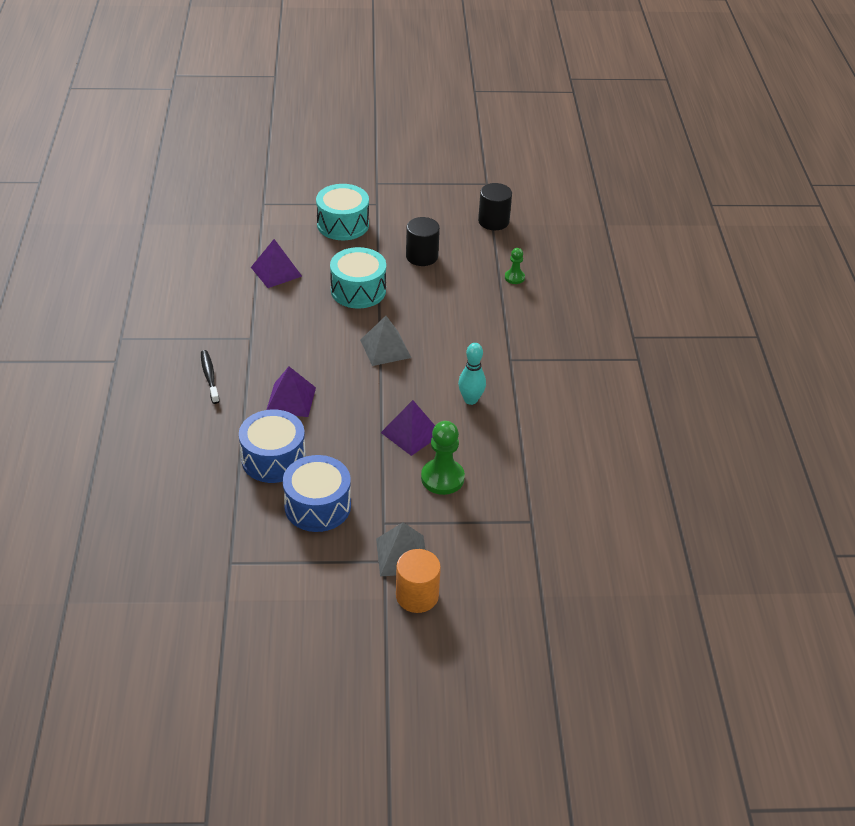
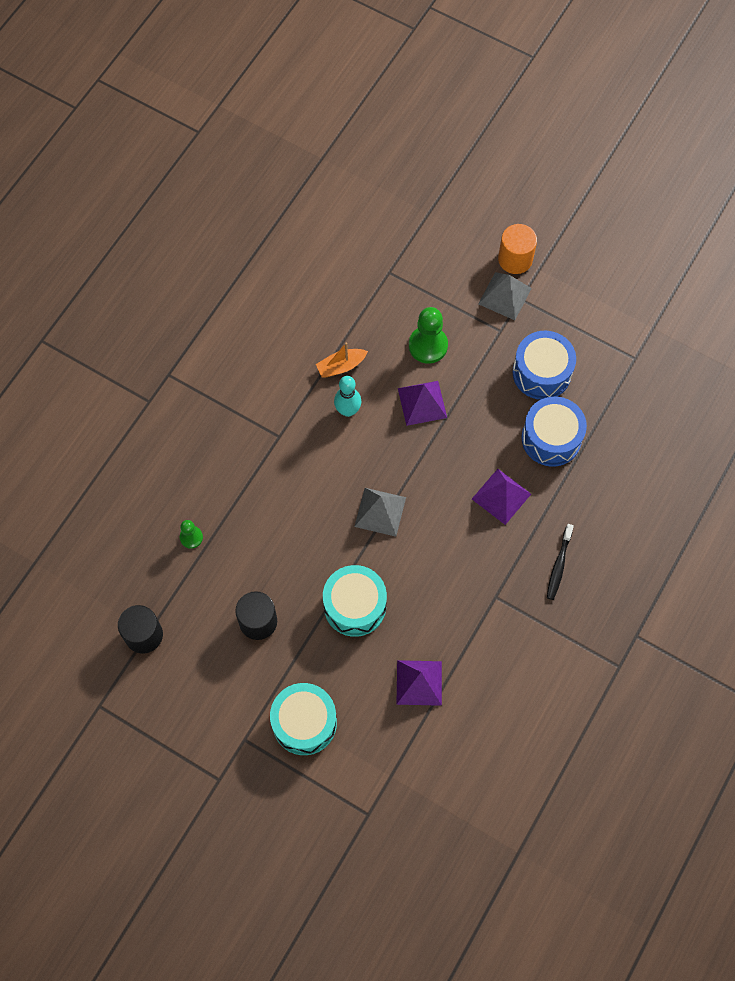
camera: 145 degrees left, 25 degrees up
(505, 427) = (341, 366): none -> orange boat

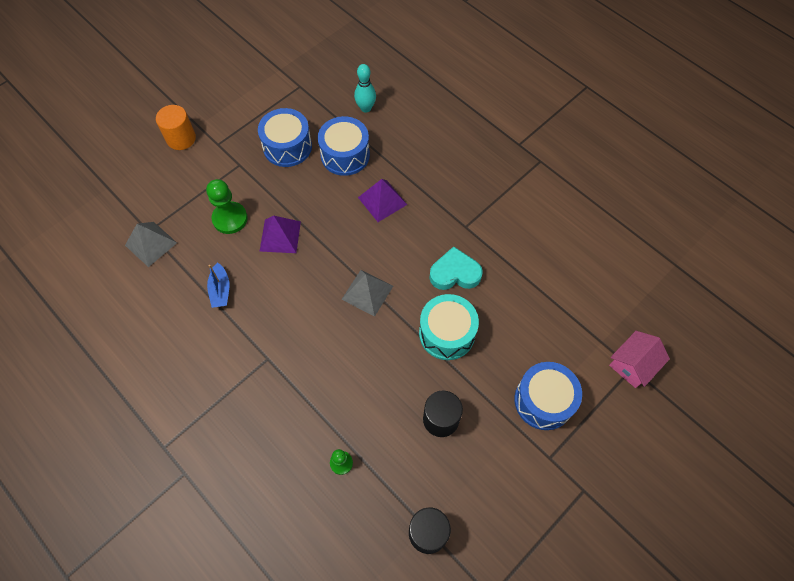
camera: 75 degrees left, 5 degrees down
(304, 723) = (543, 401): turquoise drum -> blue drum
(341, 366) = (220, 290): orange boat -> blue boat
(348, 410) = (264, 295): turquoise bowling pin -> turquoise bowling pin (366, 108)
(372, 815) = (633, 364): none -> pink house
(419, 682) = (525, 300): purple pyramid -> none
(430, 598) = (455, 273): none -> turquoise heart
(504, 296) = (210, 154): grey pyramid -> grey pyramid (151, 244)
(558, 565) = (451, 177): black toothbrush -> none

